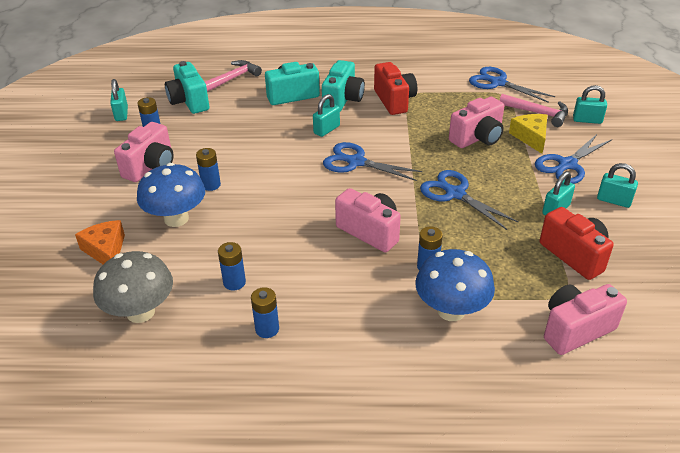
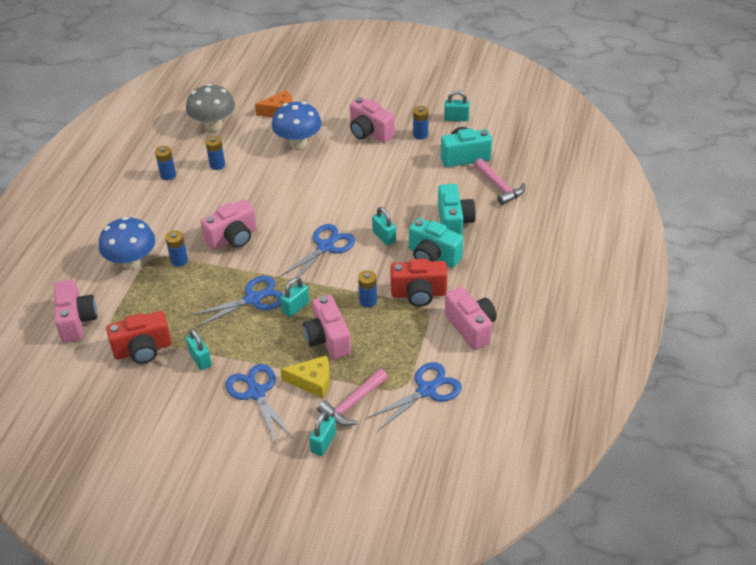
camera: 105 degrees right, 5 degrees up
(211, 185) = (331, 162): blue battery -> blue battery (368, 301)
(419, 72) = (471, 327): none -> pink camera
(614, 200) = (190, 406): turquoise padlock -> turquoise padlock (295, 307)

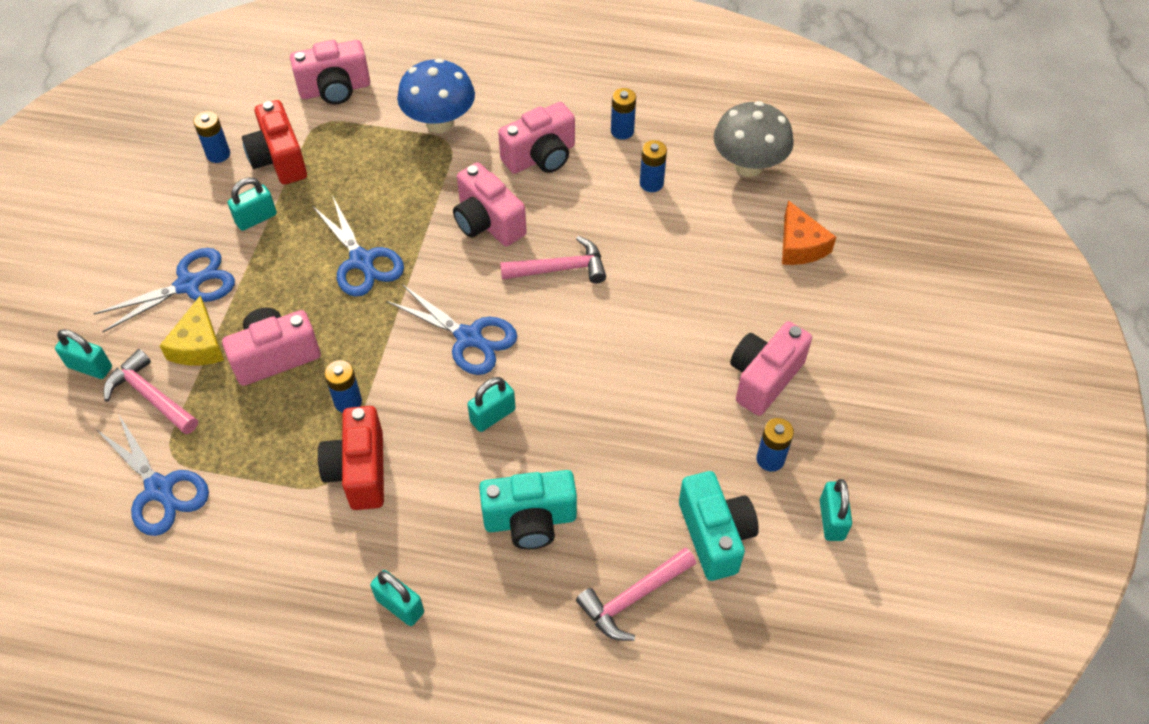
camera: 85 degrees right, 10 degrees up
(179, 261) = (441, 170): blue battery -> blue battery (218, 154)
(278, 206) = (560, 269): none -> pink hammer
(295, 307) = (342, 312): turquoise padlock -> turquoise padlock (400, 606)
(298, 143) = (720, 278): blue mushroom -> none
(433, 256) = (445, 489): turquoise camera -> none
(471, 327) = (279, 550): pink camera -> pink camera (541, 157)

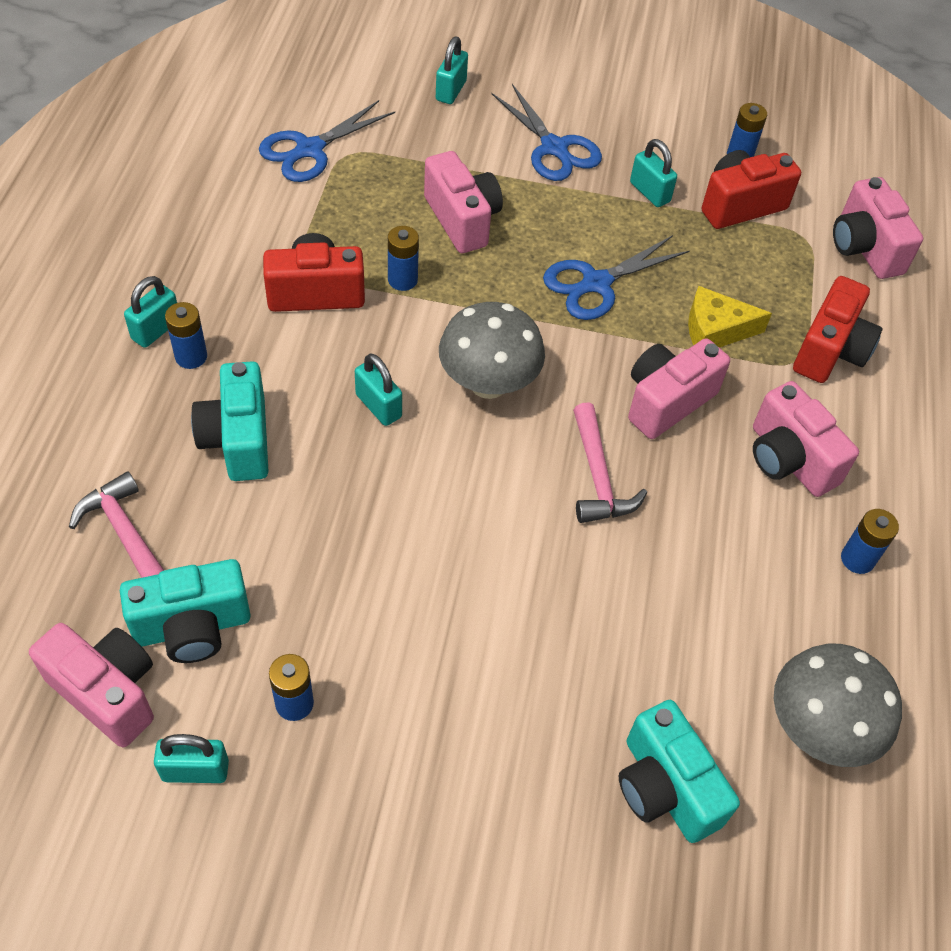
camera: 85 degrees right, 0 degrees up
(151, 396) = (416, 134): pink hammer -> none
(198, 345) = (477, 162): yellow cheese -> yellow cheese (715, 330)
(439, 123) = (830, 351): blue mushroom -> red camera
(469, 338) = (488, 383): blue scissors -> grey mushroom
(651, 183) = (761, 591): blue battery -> blue battery (191, 357)
(764, 378) = (422, 709): pink camera -> pink camera (107, 692)
(800, 245) = (665, 788): orange cheese -> turquoise camera

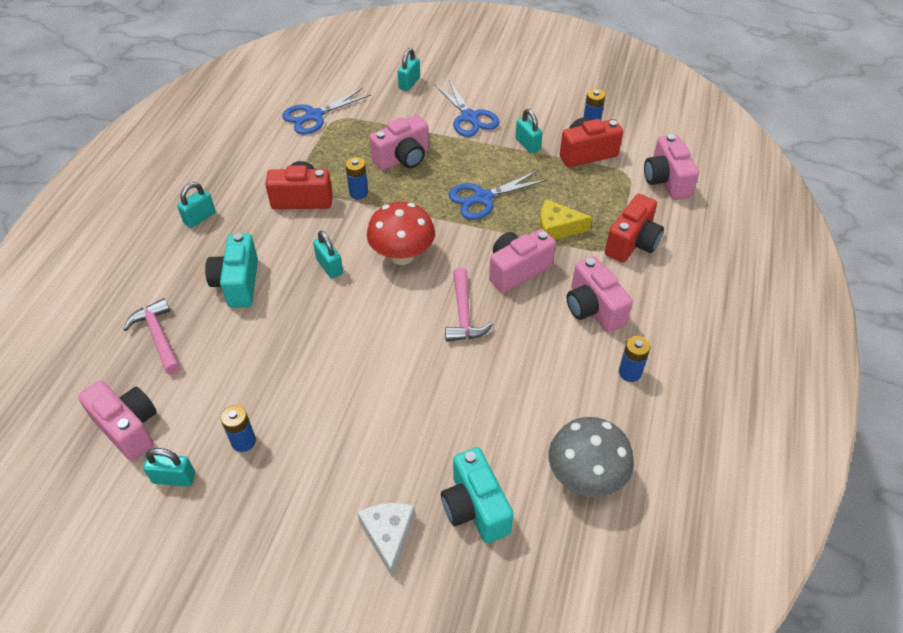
camera: 10 degrees right, 5 degrees down
(191, 357) = (218, 234): blue battery -> none
(192, 627) = (188, 392): turquoise camera -> none
(462, 220) = (403, 158): pink camera -> pink camera turned 75 degrees clockwise
(488, 383) = (402, 255): grey mushroom -> red mushroom
(544, 841) = (388, 536): none -> white cheese

